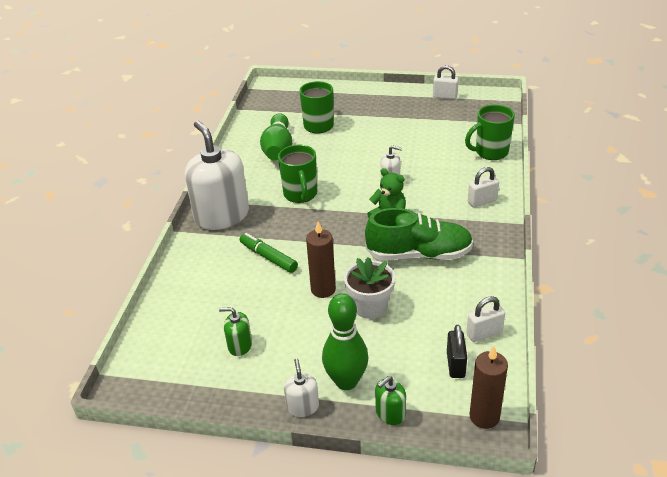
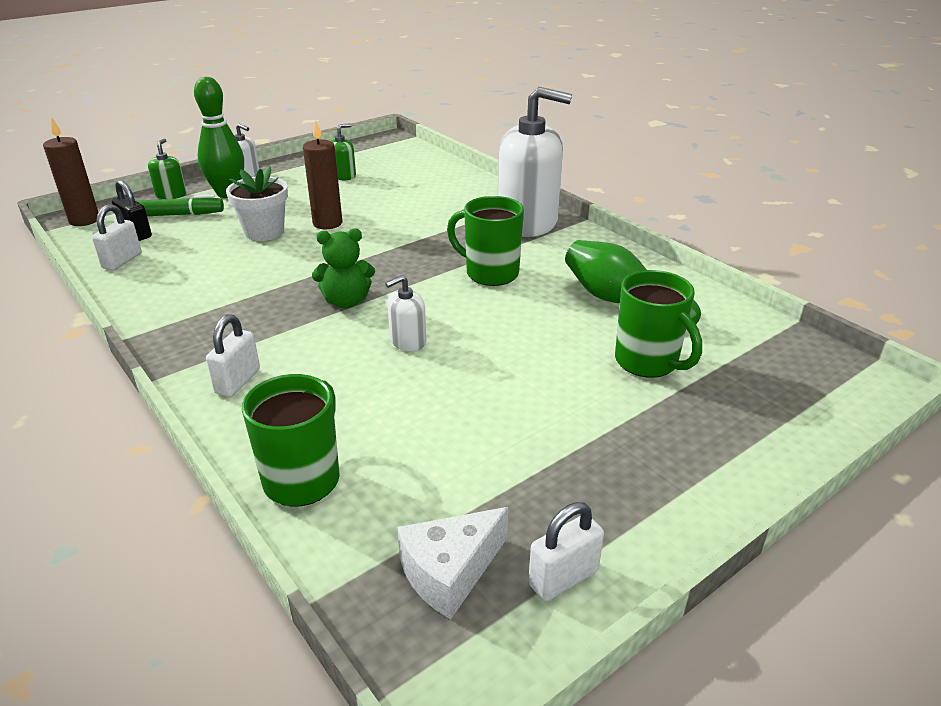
camera: 130 degrees right, 5 degrees down
(268, 257) = (418, 219): green marker -> green marker (179, 215)
(419, 254) = (262, 286): green shoe -> none
(473, 111) = (449, 572): none -> white cheese

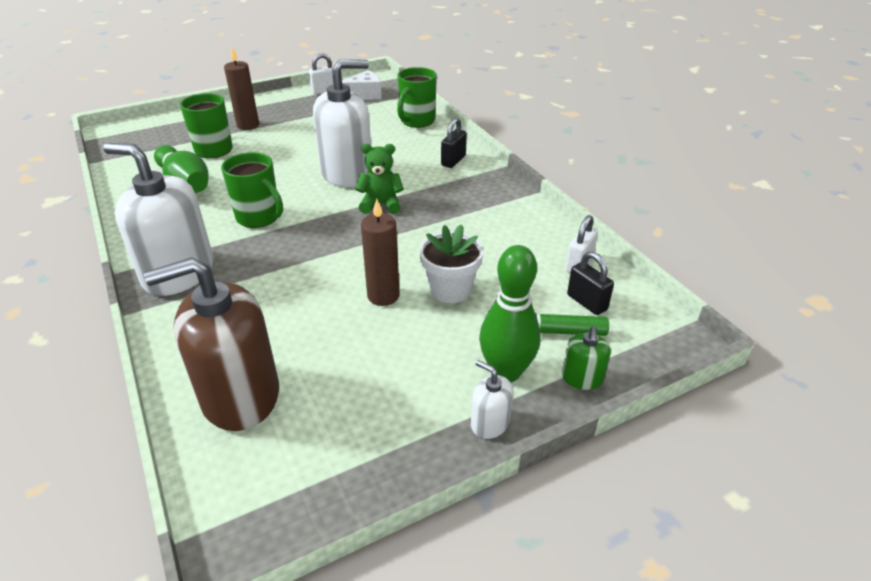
camera: 170 degrees left, 5 degrees up
(84, 220) = (661, 334): brown candle -> brown candle (248, 125)
(238, 381) = (453, 161): white padlock -> black padlock
(343, 176) = (347, 399): green soap dispenser -> none
(408, 341) = (347, 173): white soap dispenser -> white soap dispenser, size x2.28
(416, 172) = (240, 395): none -> brown soap dispenser

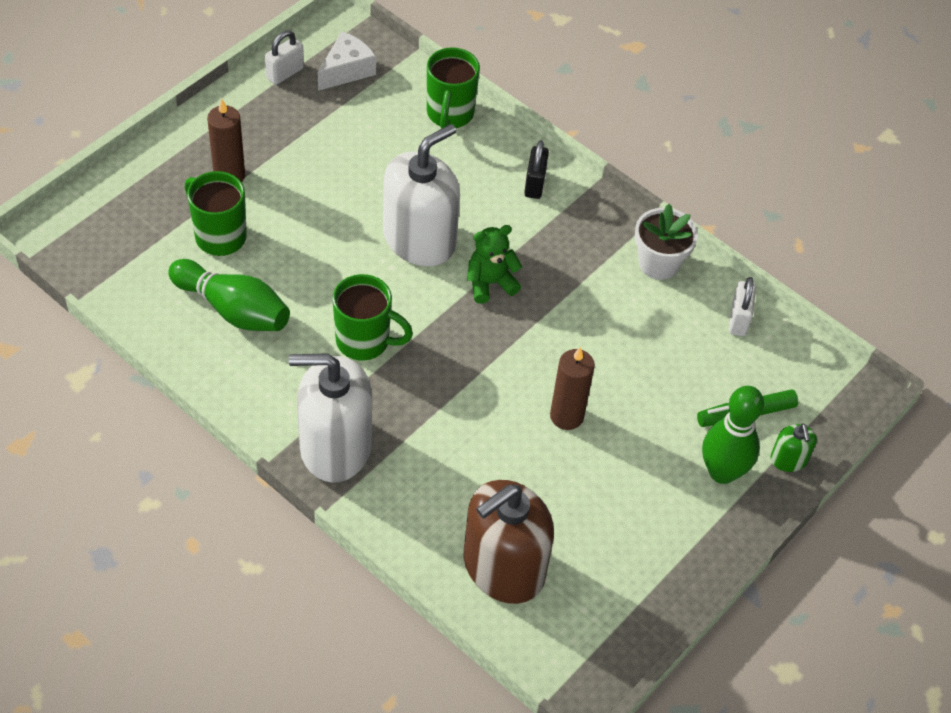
camera: 25 degrees left, 15 degrees up
(450, 289) = (628, 389): white flower pot -> white flower pot (659, 263)
(490, 423) = (730, 528): white soap dispenser -> none
(587, 302) = (763, 369): black padlock -> none

